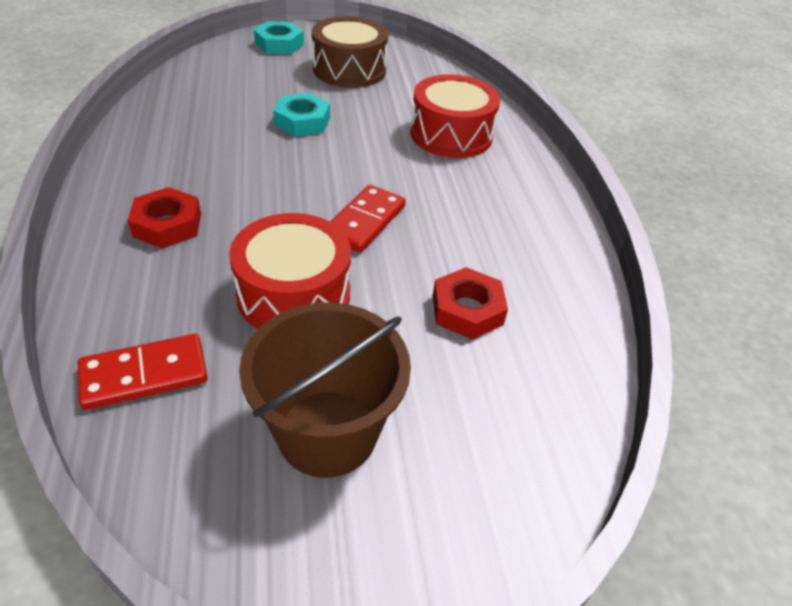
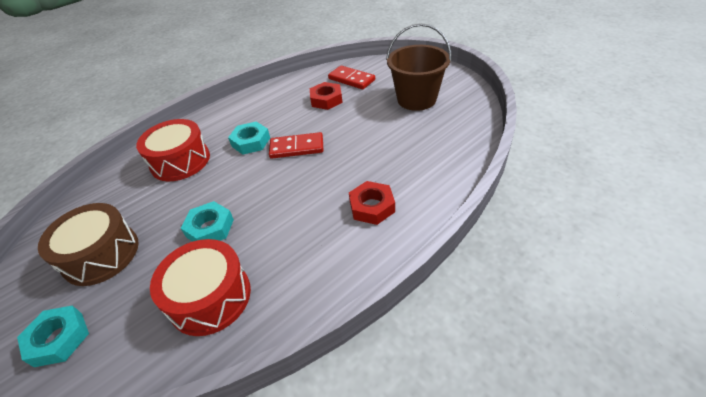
camera: 115 degrees left, 0 degrees up
(144, 375) = (452, 146): red domino -> red domino (351, 79)
(294, 294) = (368, 139): red drum -> red drum (210, 297)
(429, 192) = (251, 142): none -> turquoise nut

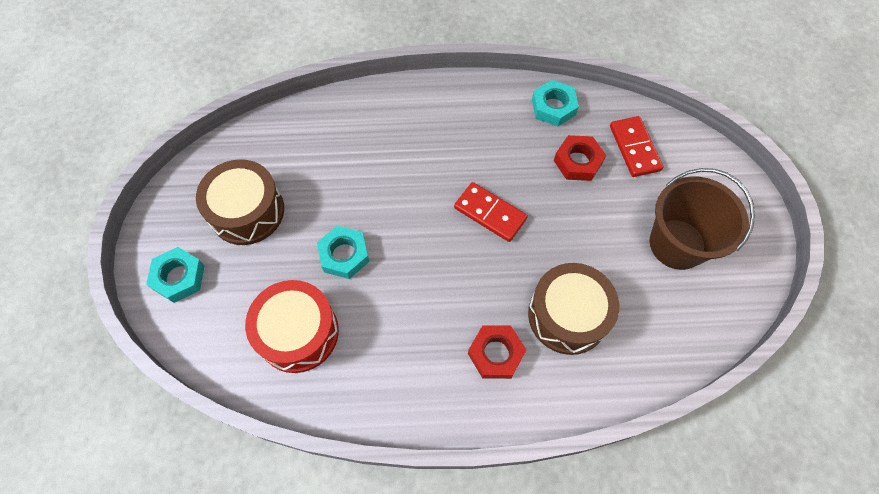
camera: 35 degrees right, 20 degrees up
(180, 161) = (373, 141): red drum -> none
(251, 142) = (453, 167): turquoise nut -> turquoise nut (553, 107)
(394, 161) = (567, 315): none -> brown drum

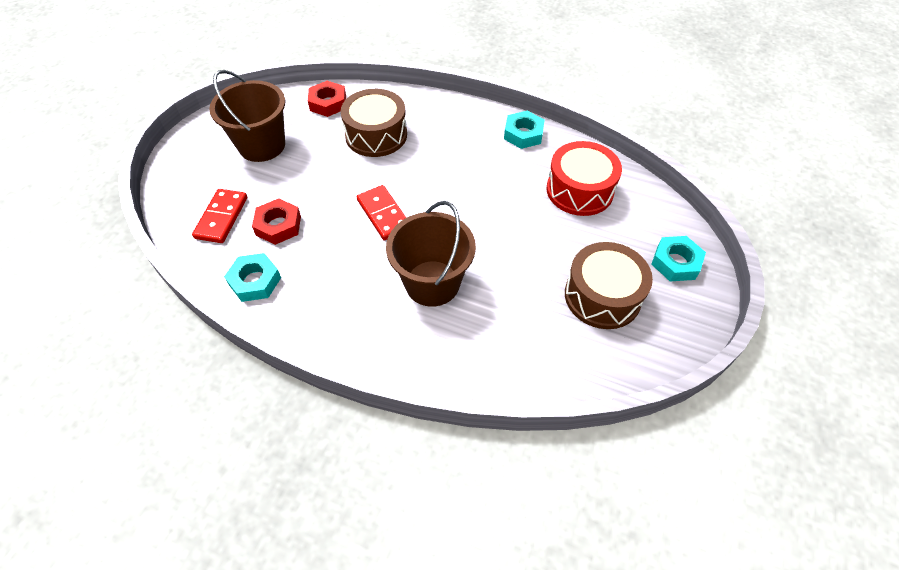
camera: 155 degrees left, 10 degrees down
(344, 255) = (523, 228): turquoise nut -> turquoise nut (523, 134)
(405, 163) = (432, 283): none -> brown bucket
(496, 354) = (440, 133): red nut -> red nut (328, 103)

